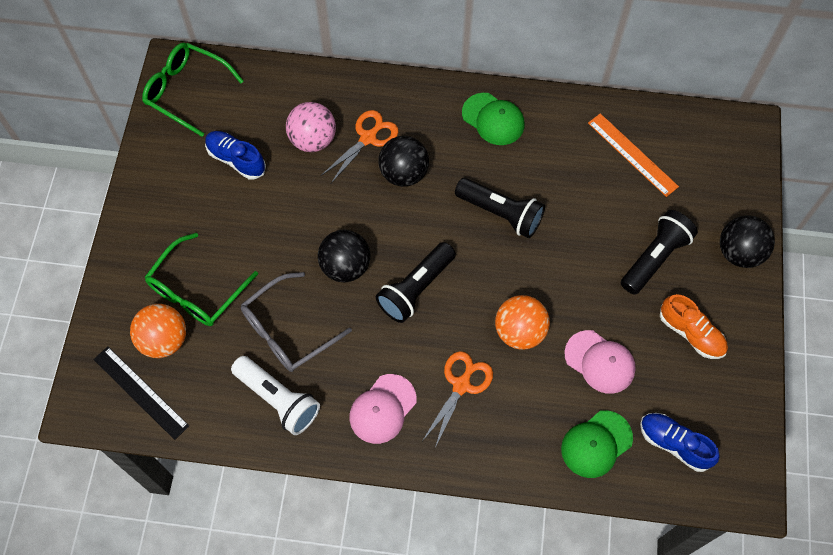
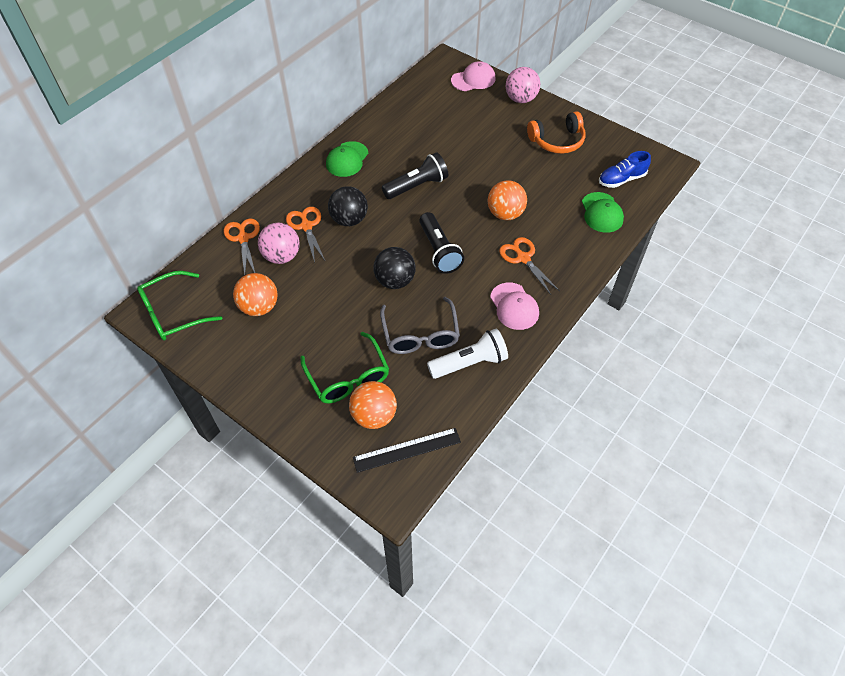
camera: 60 degrees left, 10 degrees down
(236, 159) = (259, 307): blue shoe -> orange ball
(314, 90) = (243, 238): none -> orange scissors
(493, 119) = (347, 159): green cap -> green cap turned 135 degrees clockwise
(600, 362) = (550, 187): pink cap -> pink cap (473, 79)
(632, 154) = (424, 111): orange ruler -> none
(655, 258) = (499, 133): black flashlight -> none
(691, 333) = (557, 141): orange shoe -> orange headphones
(739, 252) = (520, 99): black ball -> pink ball

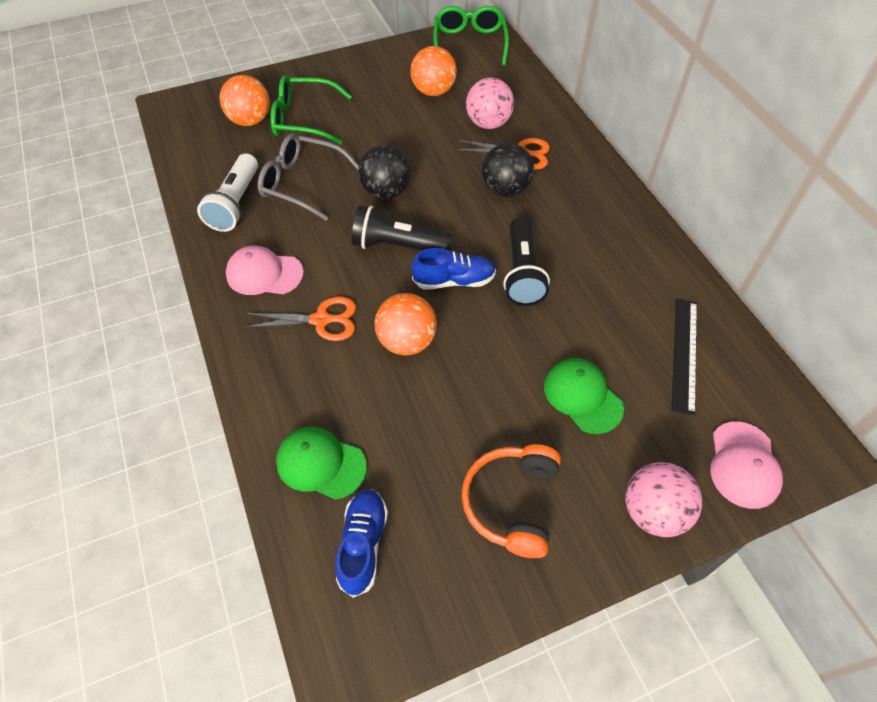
camera: 120 degrees right, 0 degrees up
(243, 238) = (534, 105): orange scissors -> none
(347, 159) = (616, 225): green cap -> green cap (582, 396)
(407, 450) = (199, 127): black ruler -> black ruler (684, 354)
(446, 212) = (454, 281): none -> blue shoe

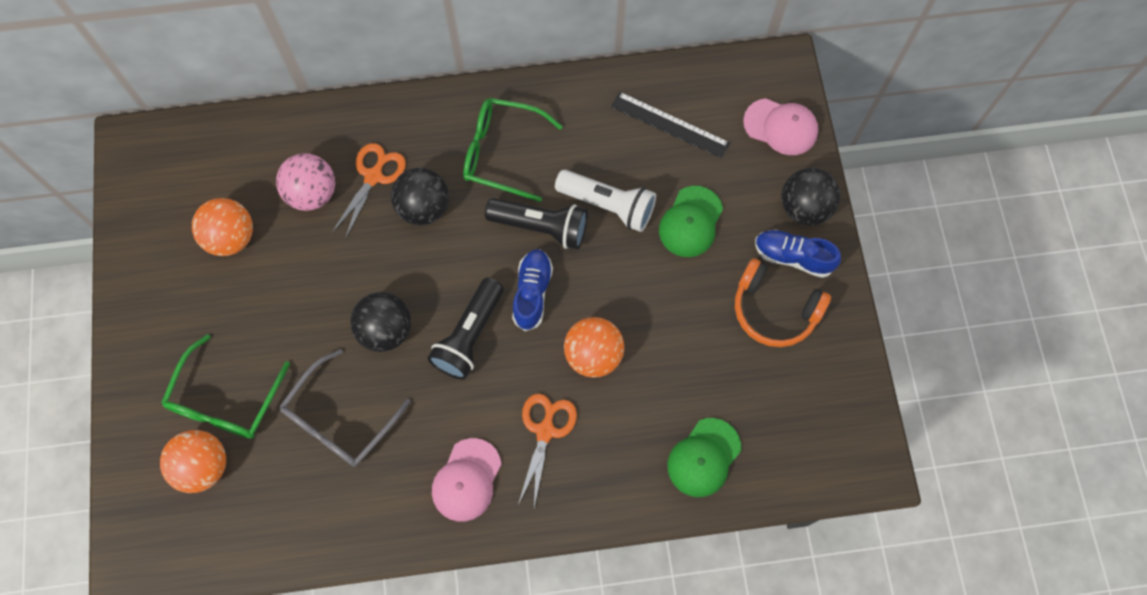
camera: 75 degrees left, 15 degrees up
(235, 204) = (349, 500): white flashlight -> white flashlight (608, 205)
(363, 545) = (785, 436): blue shoe -> blue shoe (793, 257)
(469, 43) = (152, 171): green glasses -> green glasses (502, 153)
(582, 396) = (690, 222): green cap -> green cap turned 45 degrees counterclockwise
(653, 512) = (804, 208): pink ball -> black ball

